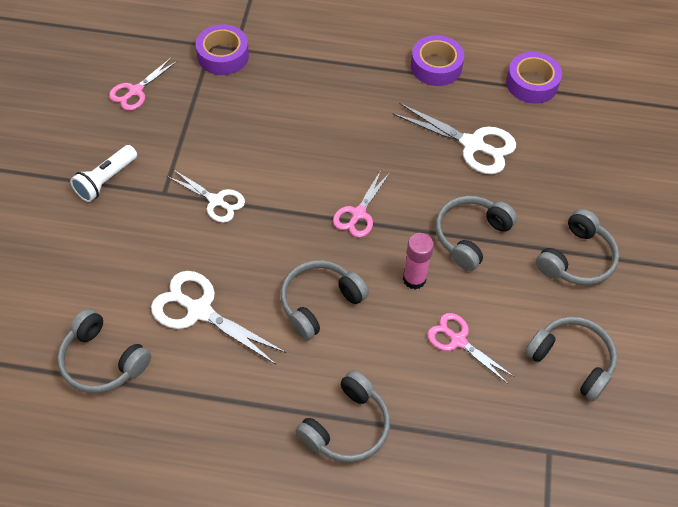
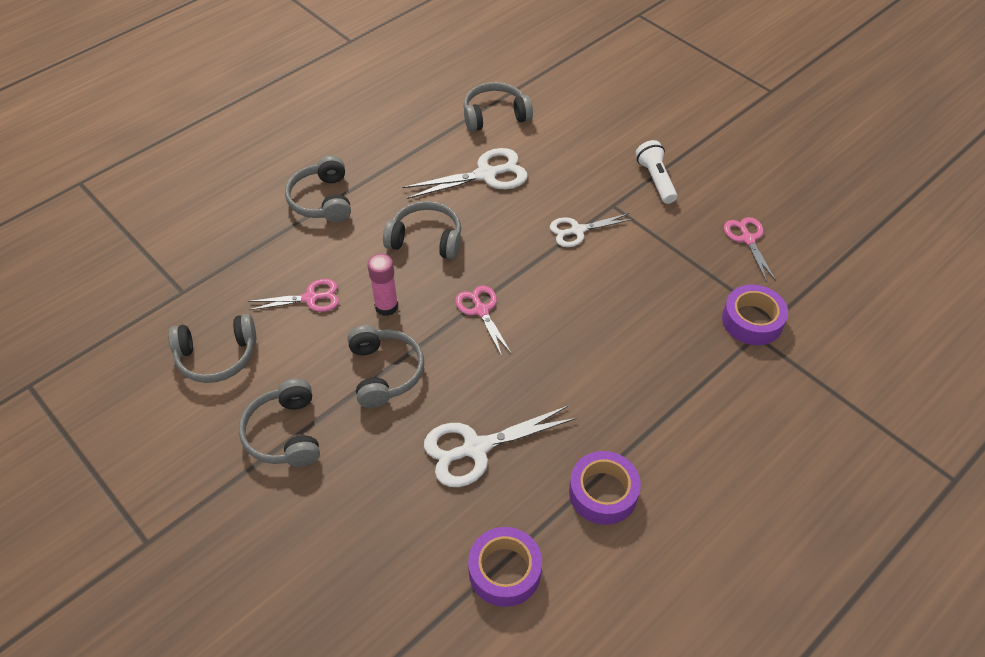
camera: 130 degrees right, 5 degrees down
(319, 302) = (426, 239): grey headphones -> grey headphones turned 75 degrees counterclockwise

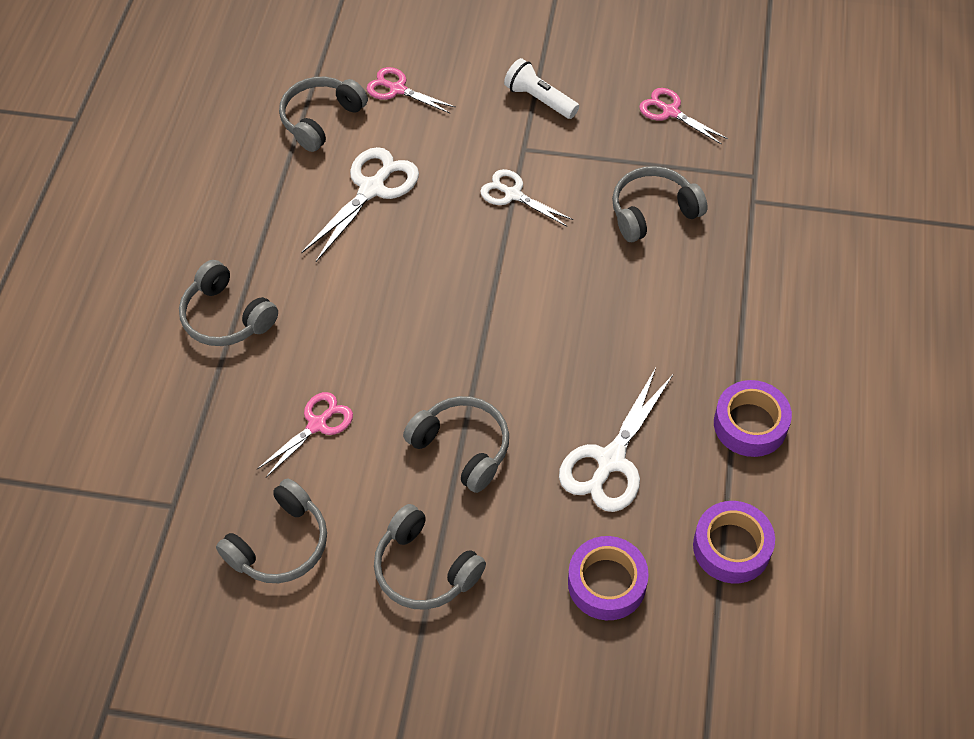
camera: 35 degrees left, 5 degrees up
(386, 306) = (402, 384): pink glue stick -> none
(426, 239) = (375, 292): grey headphones -> grey headphones (653, 212)
(481, 310) = (496, 329): pink scissors -> pink scissors (397, 89)
(577, 230) = (513, 194): white scissors -> white scissors turned 90 degrees clockwise
(752, 321) = (738, 189): purple tape -> purple tape (606, 583)

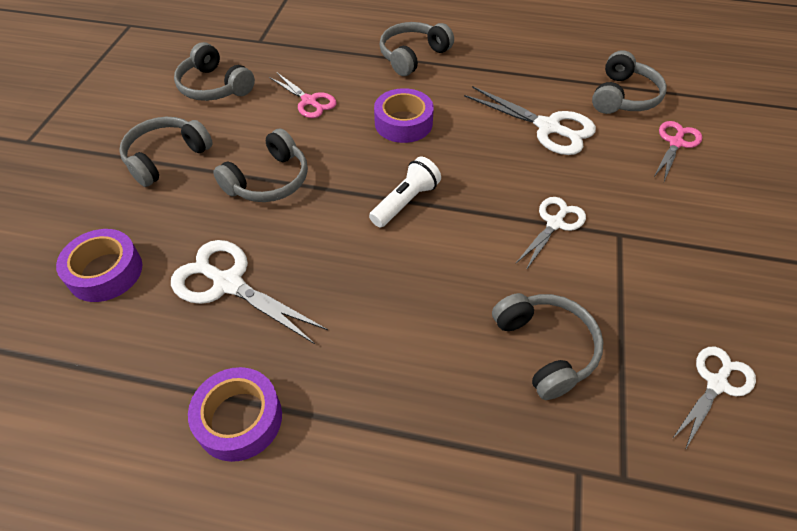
camera: 90 degrees right, 5 degrees down
(321, 119) = (623, 97): grey headphones -> grey headphones turned 75 degrees clockwise
(539, 99) = (696, 251): white flashlight -> white flashlight (405, 202)
(670, 112) = (716, 384): pink scissors -> white scissors
(731, 547) = (99, 380): purple tape -> purple tape (403, 123)

